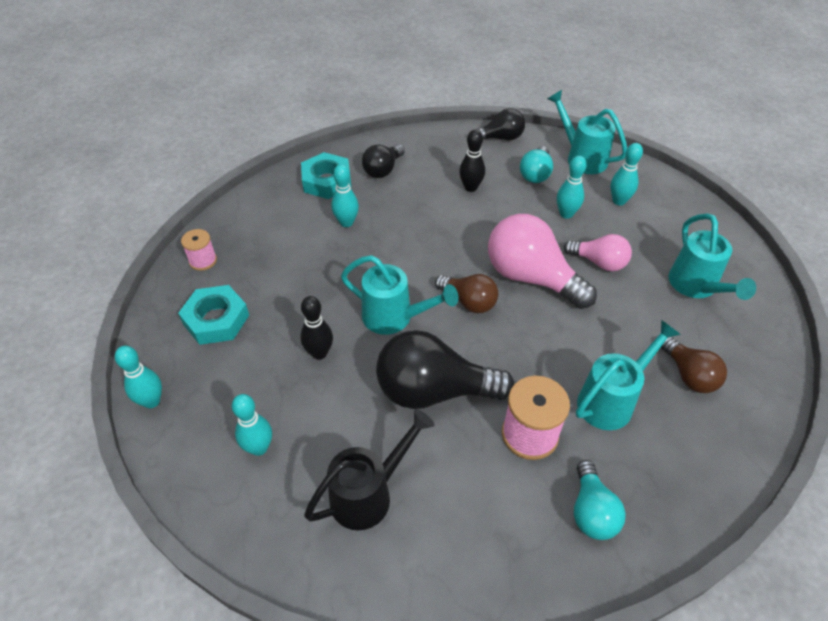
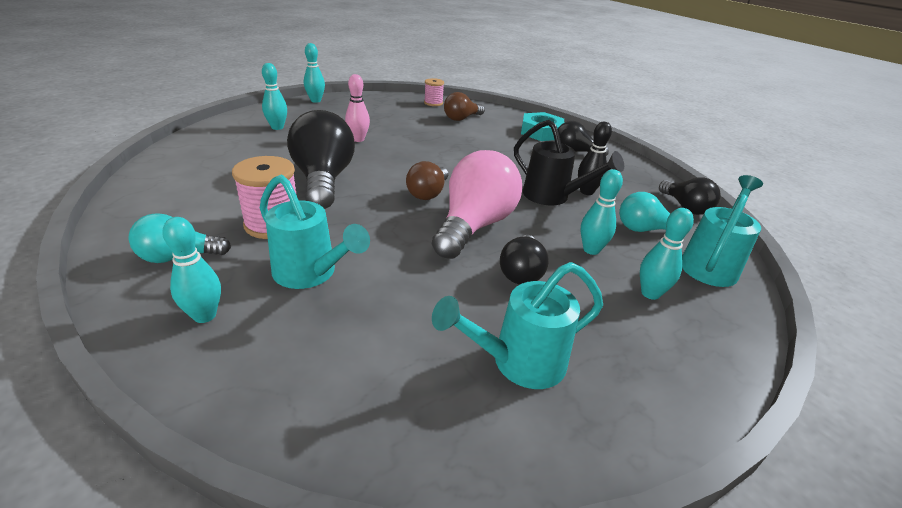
camera: 75 degrees right, 15 degrees down
(216, 319) = (382, 110): turquoise nut -> none
(319, 353) = (358, 139): black bowling pin -> pink bowling pin
(346, 222) = (498, 141): turquoise bowling pin -> turquoise bowling pin (204, 315)
(369, 494) = (231, 160): black watering can -> black watering can (552, 197)
(394, 318) = (399, 163): turquoise watering can -> none
(599, 262) = (521, 272): pink light bulb -> black light bulb
(689, 375) = (349, 341): brown light bulb -> brown light bulb (461, 118)

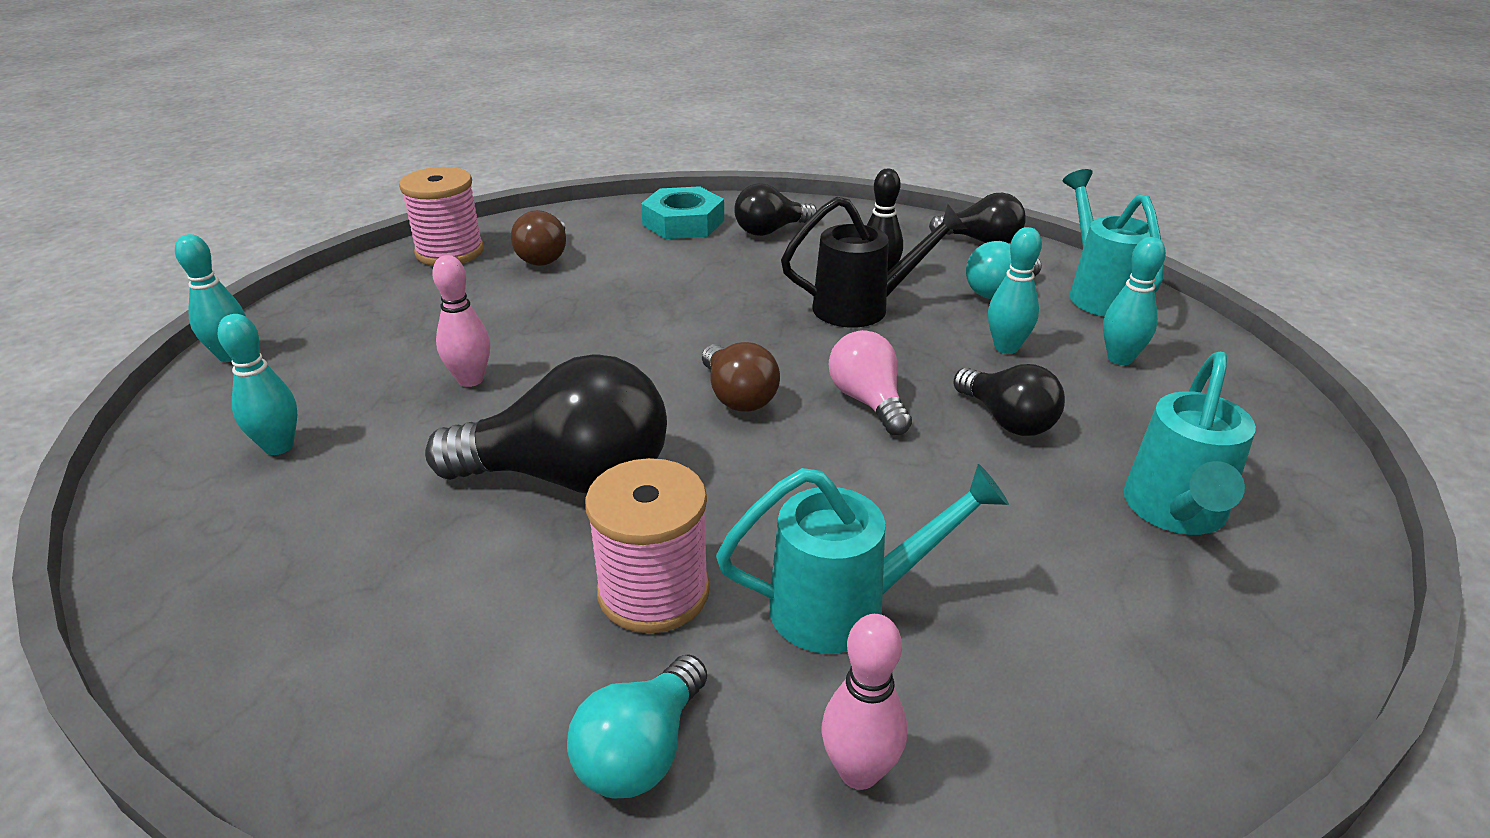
camera: 45 degrees left, 0 degrees up
(204, 315) = (859, 771): turquoise bowling pin -> pink bowling pin
(323, 180) = (570, 477): black light bulb -> black light bulb turned 150 degrees clockwise
(433, 103) = (450, 252): pink spool -> pink spool, size x1.69
(474, 226) = (868, 401): pink light bulb -> pink light bulb, size x0.57

